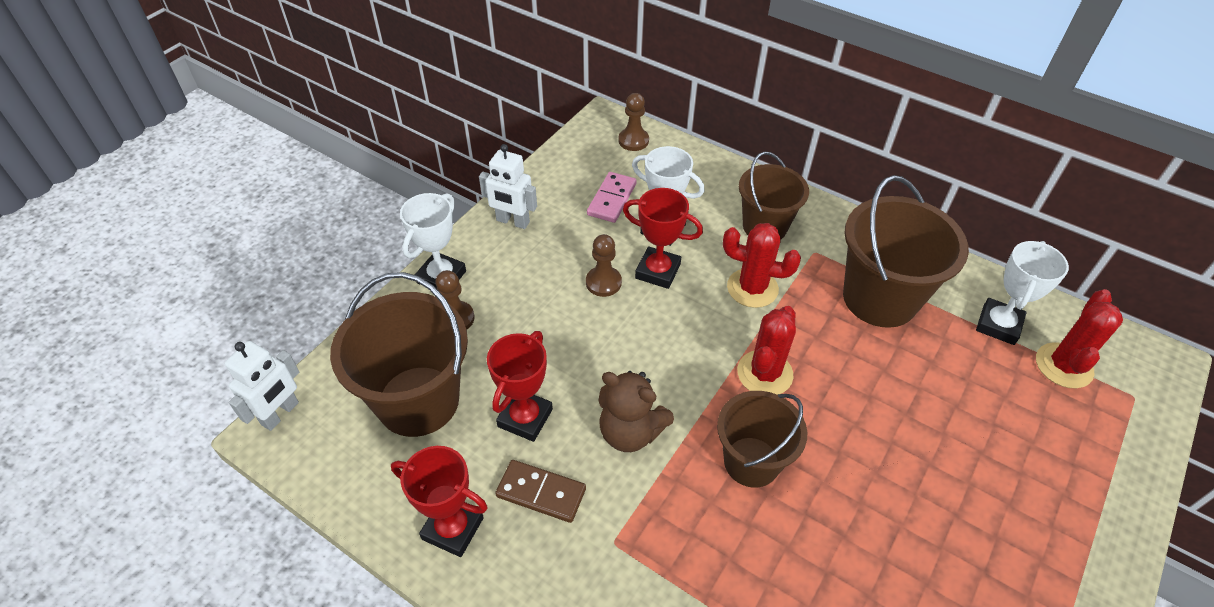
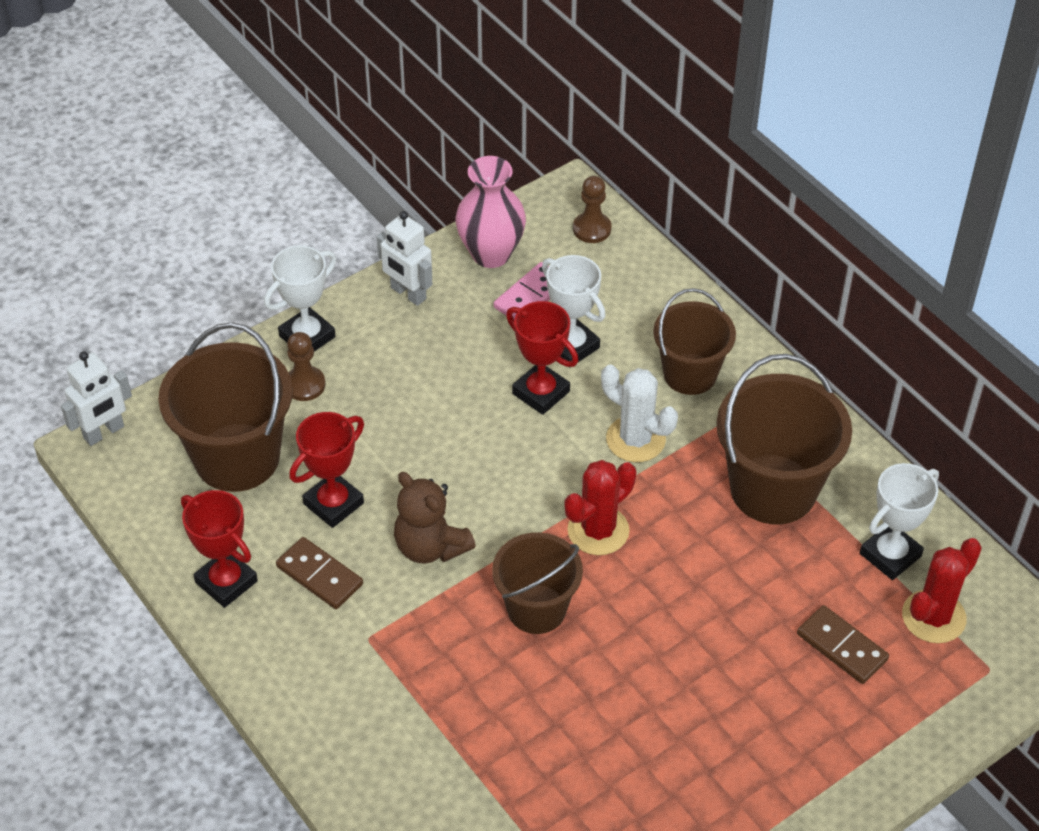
camera: 20 degrees right, 0 degrees up
(565, 176) = (491, 254): none -> pink vase
(603, 282) = (475, 389): brown pawn -> none
(752, 288) = (635, 439): red cactus -> white cactus
(1014, 414) = (841, 647): none -> brown domino

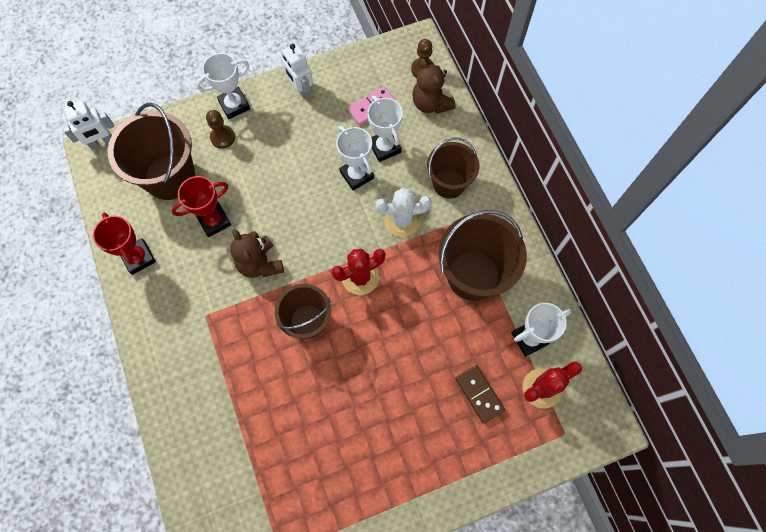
camera: 15 degrees right, 20 degrees up
(320, 575) = (191, 267): brown domino -> none
(491, 254) = (357, 73): pink vase -> none
(541, 392) = (356, 175): red trophy -> white trophy
(622, 272) = (431, 103): none -> brown teddy bear
(635, 439) = (402, 220): white cactus -> white cactus turned 60 degrees counterclockwise

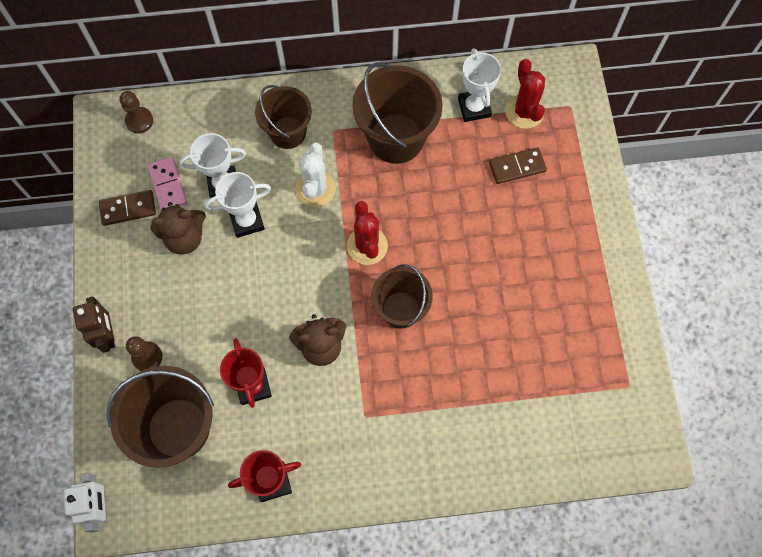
camera: 75 degrees left, 0 degrees up
(234, 105) = (108, 335): white trophy -> brown robot
(301, 89) = (115, 255): white robot -> none
(343, 85) = (128, 209): none -> brown domino
(431, 103) = (186, 124): brown teddy bear -> brown teddy bear (185, 238)

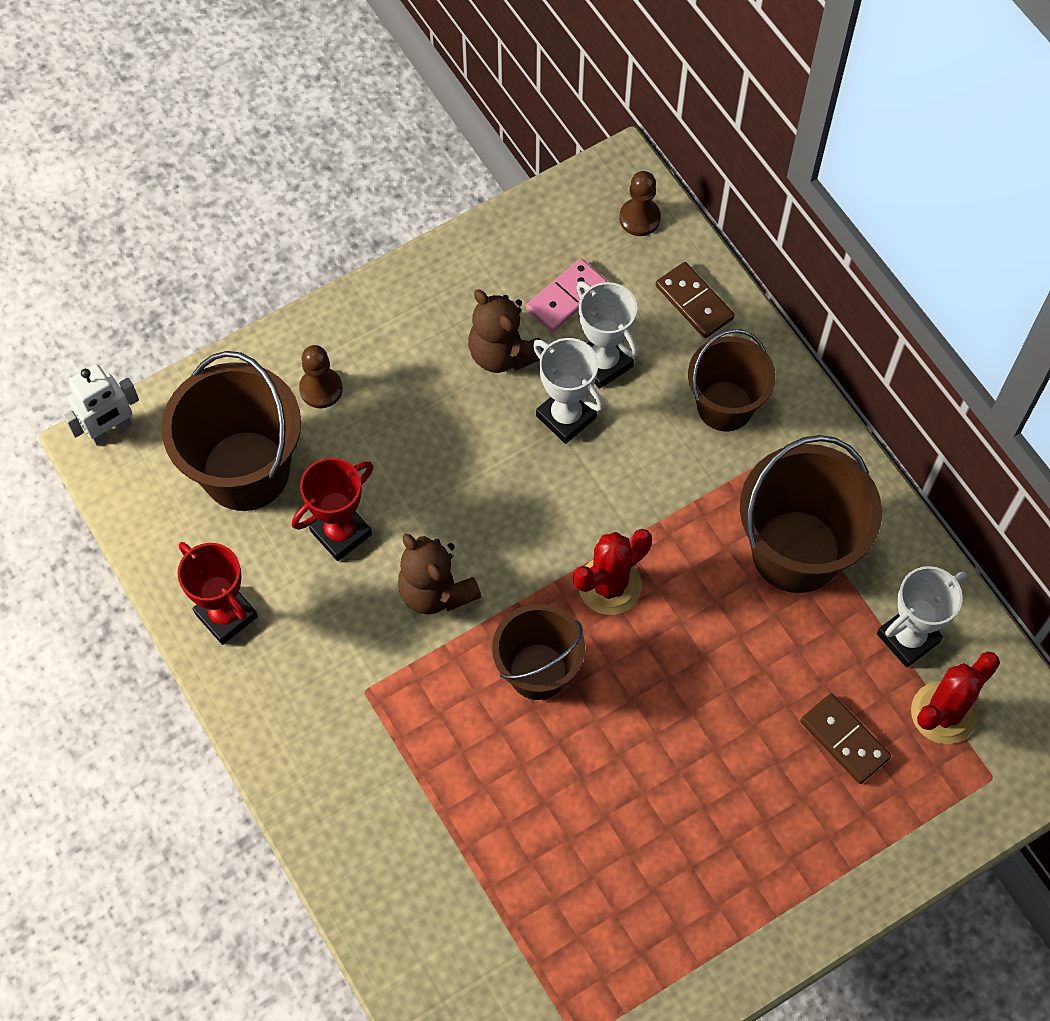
camera: 65 degrees right, 5 degrees down
(108, 335) = (327, 330): brown robot -> none
(128, 209) = (508, 267): brown domino -> brown domino (694, 302)
(315, 189) = (659, 480): white cactus -> none

